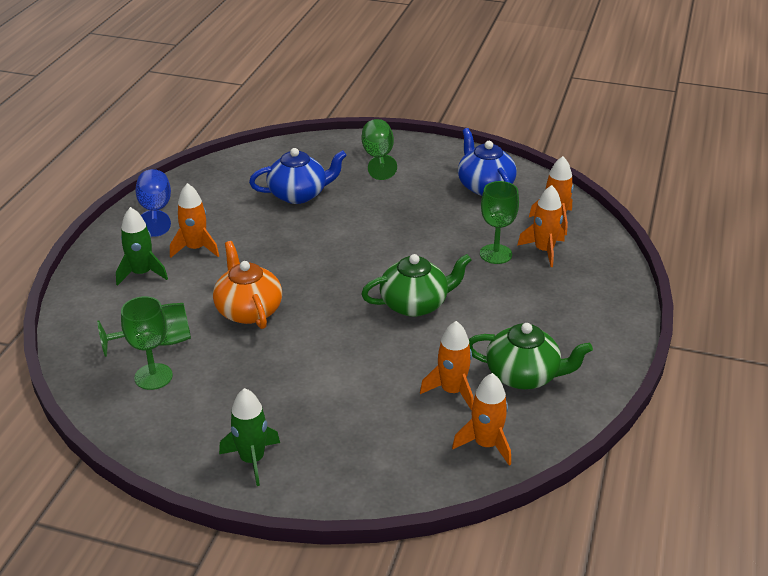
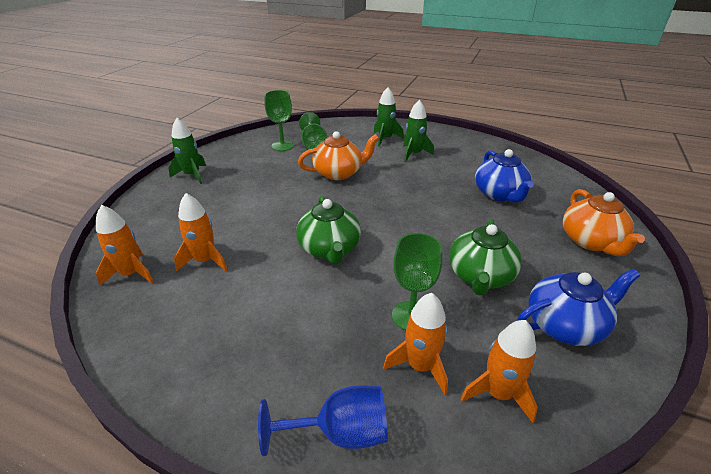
camera: 95 degrees right, 0 degrees up
(155, 211) = (459, 140): blue goblet -> blue goblet (340, 432)
(196, 248) = (414, 154): orange rocket -> green rocket
(378, 158) = (591, 241): green goblet -> orange teapot
(524, 375) = (200, 310): green teapot -> green teapot (480, 276)

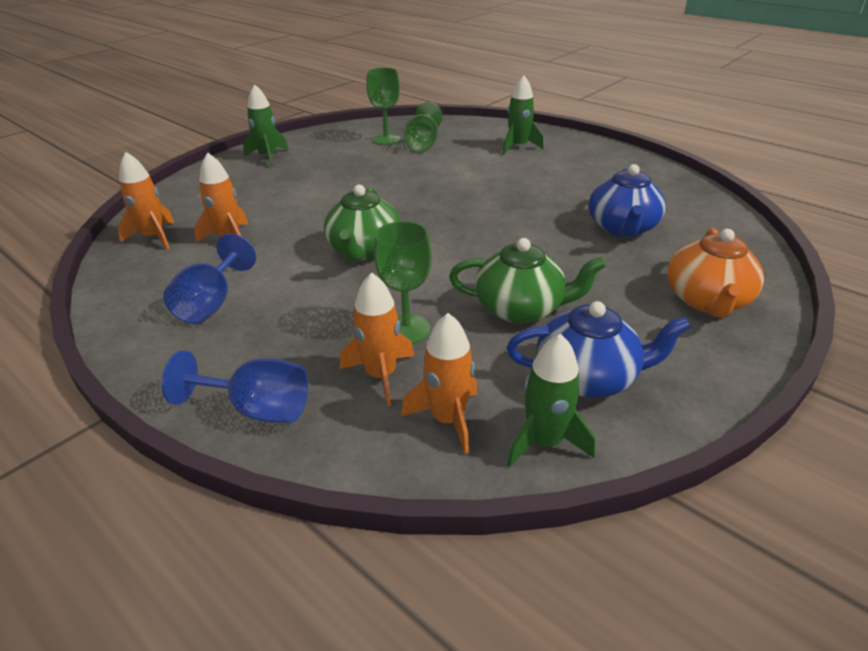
camera: 20 degrees right, 0 degrees up
(229, 331) = (211, 303): none -> blue goblet
(339, 173) = (431, 176): orange teapot -> none
(414, 154) = (542, 168): green rocket -> green rocket (544, 442)
(480, 276) = (520, 309): green teapot -> green teapot turned 120 degrees counterclockwise

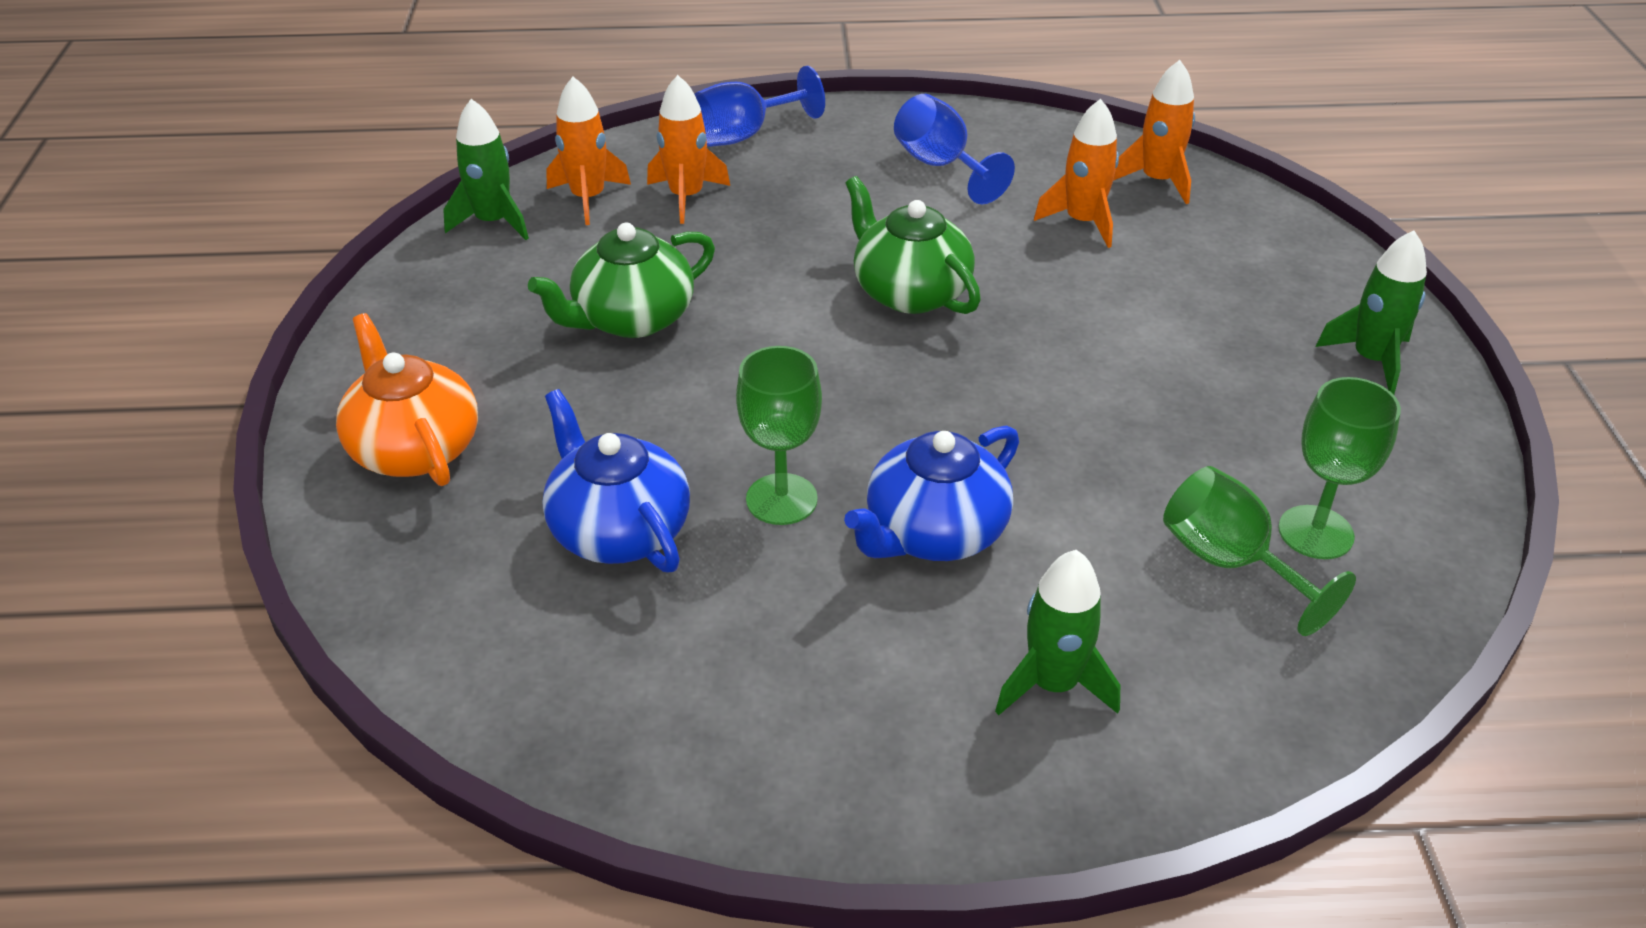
camera: 135 degrees right, 5 degrees up
(406, 329) = (721, 239): green goblet -> green goblet (781, 499)
(587, 377) = (496, 286): blue teapot -> blue teapot (934, 533)

